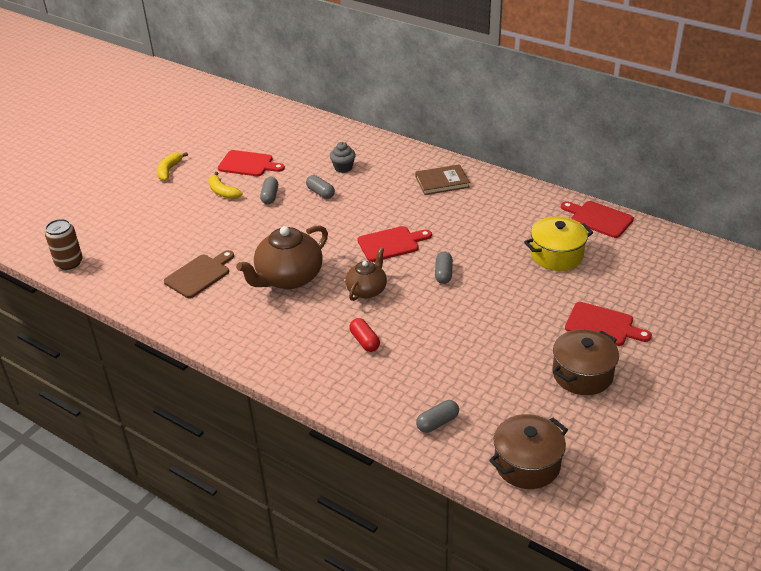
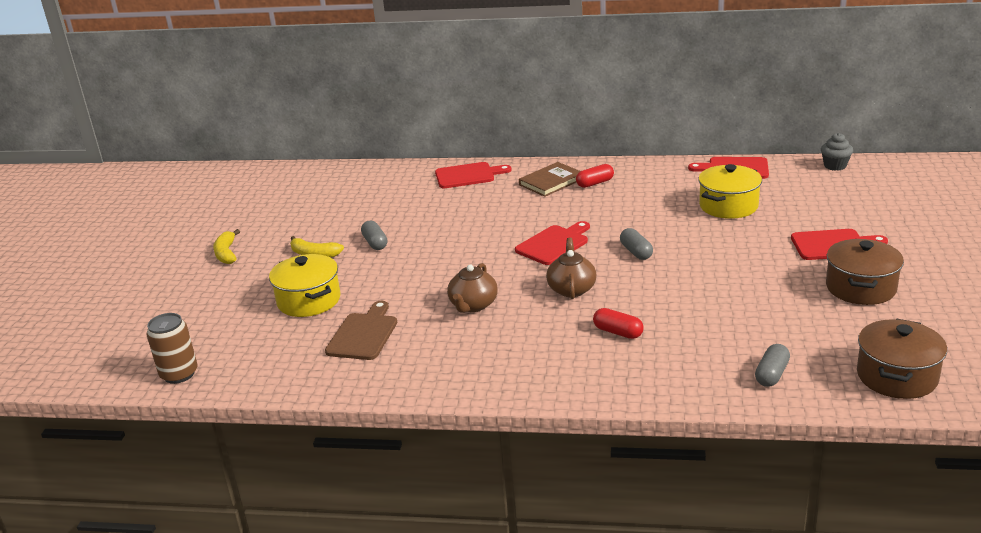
camera: 25 degrees left, 10 degrees down
(188, 232) = (309, 300): none -> yellow pot
(248, 164) = (319, 223): red cutting board -> red cutting board (468, 175)
(288, 278) = (473, 305): brown teapot -> brown teapot, size x0.59
(320, 193) = (430, 224): grey capsule -> none
(343, 168) = (433, 198): grey cupcake -> grey cupcake (835, 166)
(473, 195) = (595, 183): none -> red capsule

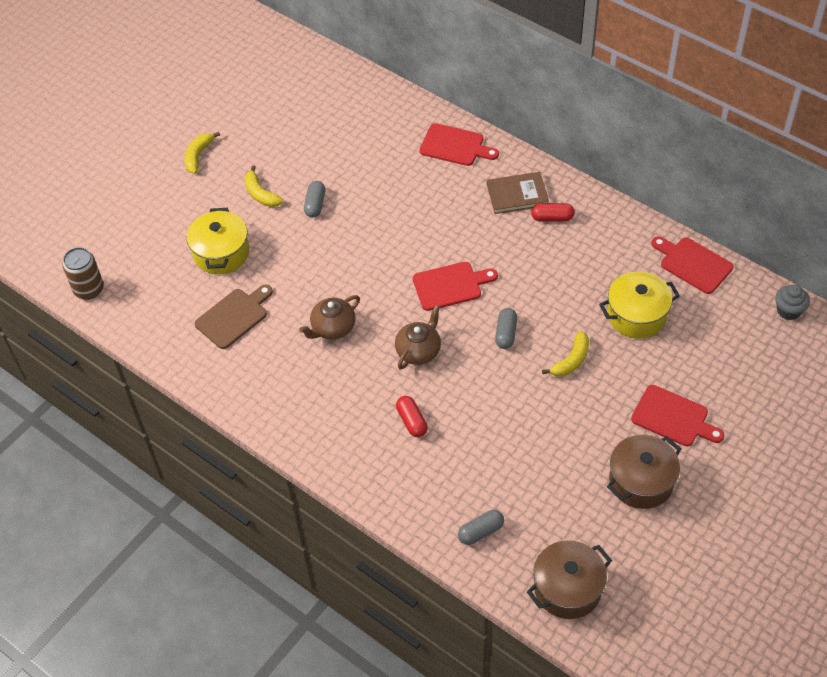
camera: 30 degrees right, 25 degrees up
(710, 246) = (571, 360): none -> yellow banana

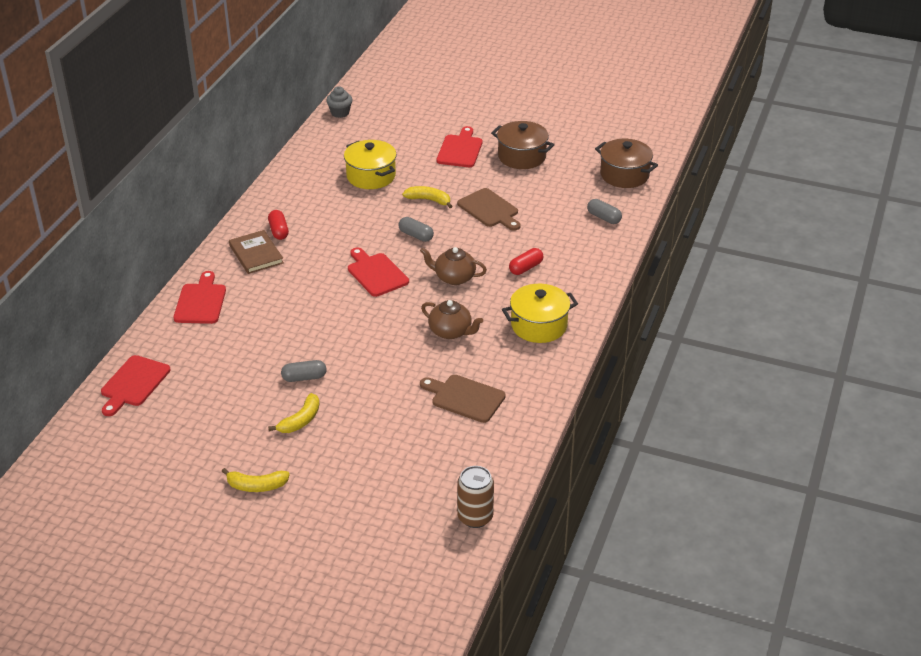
camera: 110 degrees left, 15 degrees down
(221, 253) = (390, 428): yellow pot -> yellow pot (539, 325)
(506, 333) = (416, 235): grey capsule -> grey capsule turned 45 degrees clockwise
(534, 416) = (490, 209): none -> brown cutting board
(693, 264) = (308, 157): red cutting board -> red cutting board (134, 383)

